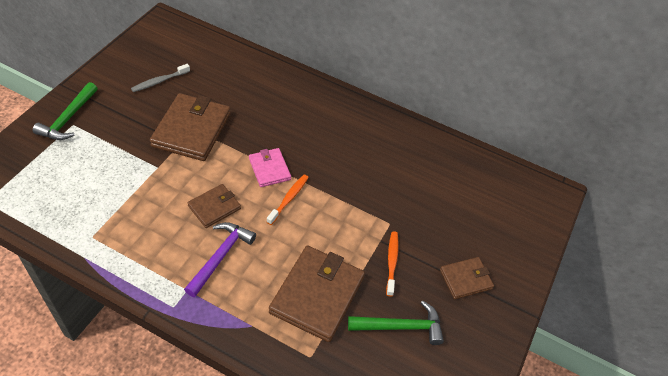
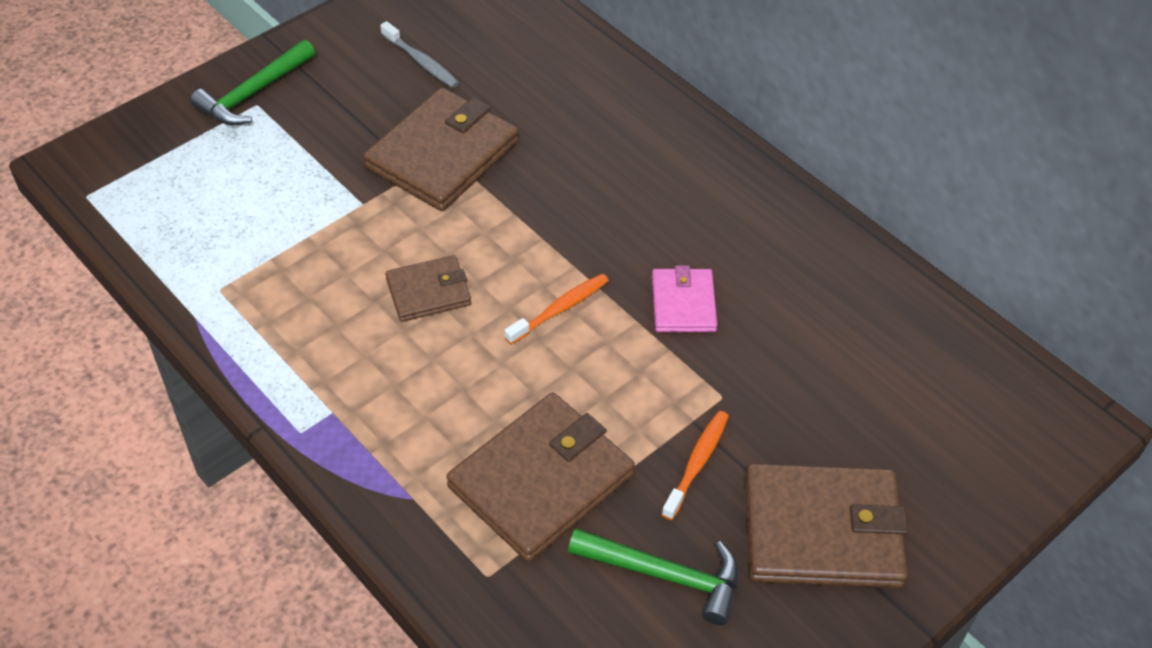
camera: 25 degrees right, 0 degrees up
(159, 81) = (421, 62): grey toothbrush -> grey toothbrush turned 120 degrees counterclockwise
(220, 257) = (405, 374): purple hammer -> none
(269, 169) = (547, 251): pink wallet -> pink wallet (683, 304)
(465, 279) = (822, 531): brown wallet -> brown wallet, size x1.82

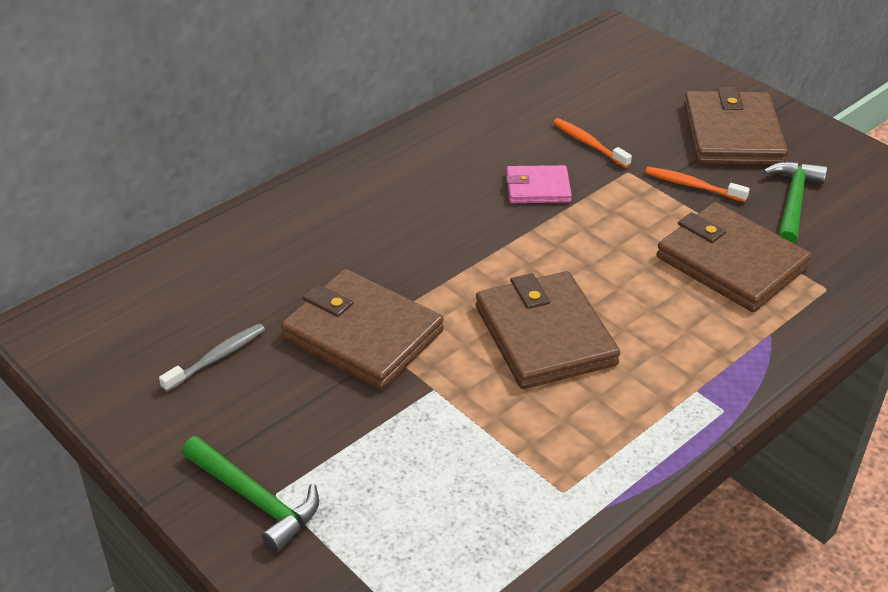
camera: 90 degrees left, 10 degrees down
(428, 292) = (545, 335): brown wallet -> brown wallet, size x1.82
(560, 309) = (553, 254): orange toothbrush -> orange toothbrush (588, 143)

